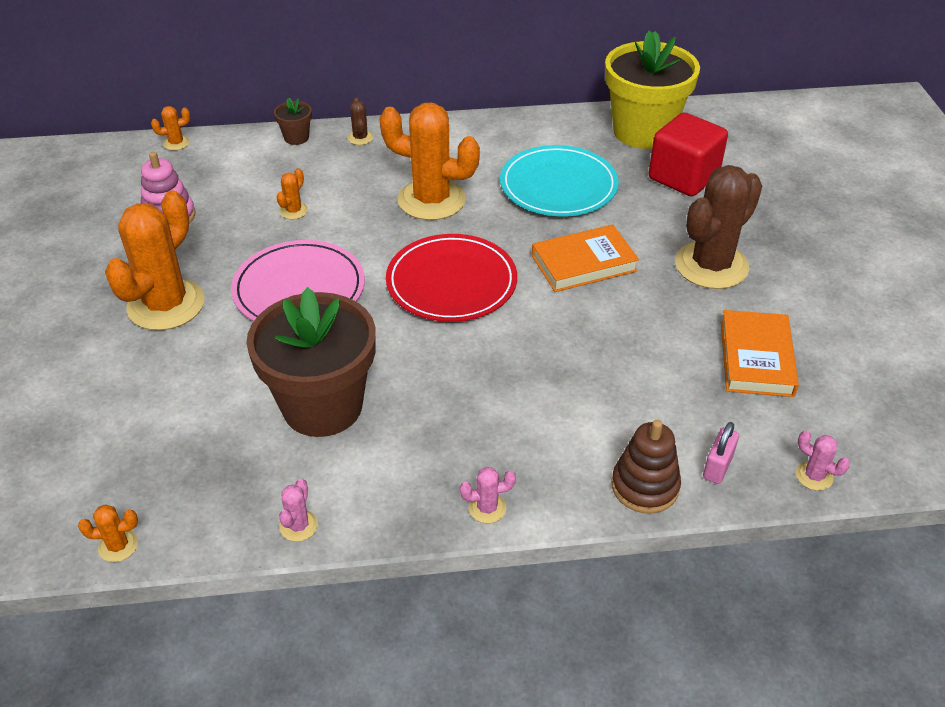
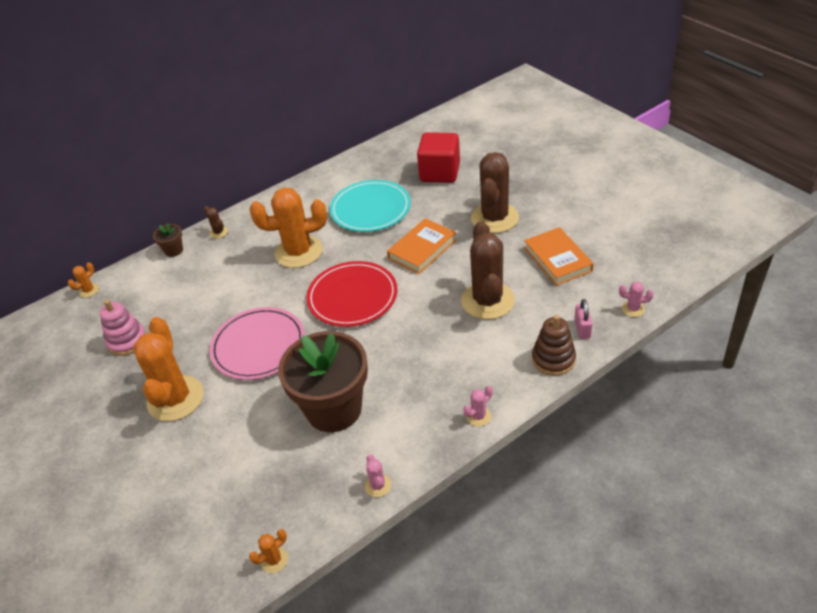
camera: 25 degrees left, 0 degrees up
(294, 211) = (212, 298): orange cactus -> none
(617, 367) = (487, 301): none -> brown cactus
(643, 132) = (395, 155): yellow flower pot -> none

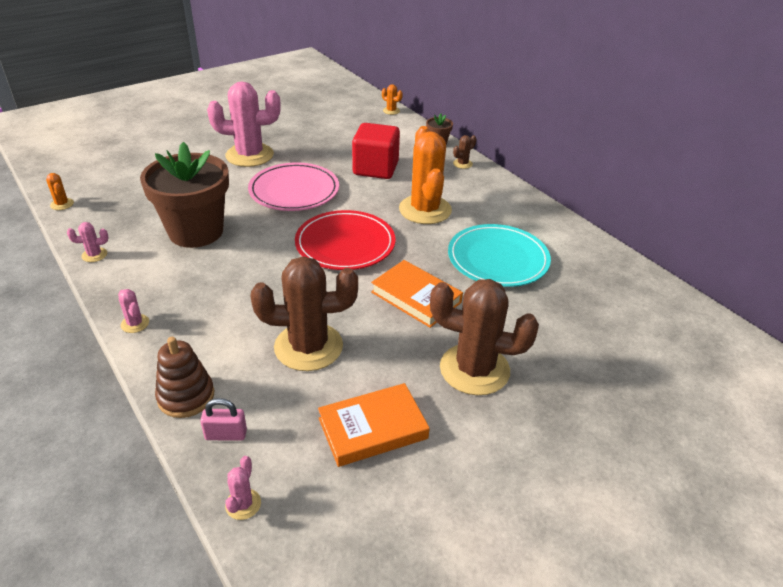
camera: 85 degrees right, 5 degrees down
(127, 341) = (324, 131): pink stacking toy -> none
(175, 398) = (249, 155): orange cactus -> pink cactus
(440, 173) = (580, 322): red cube -> red cube (375, 169)

